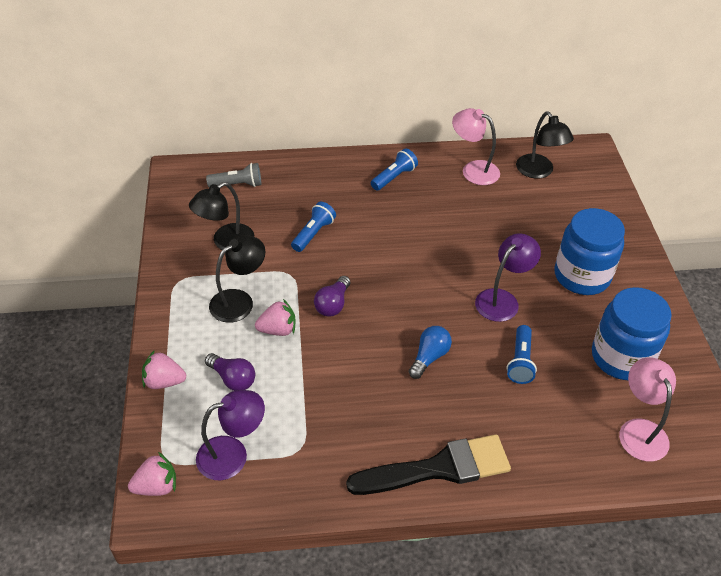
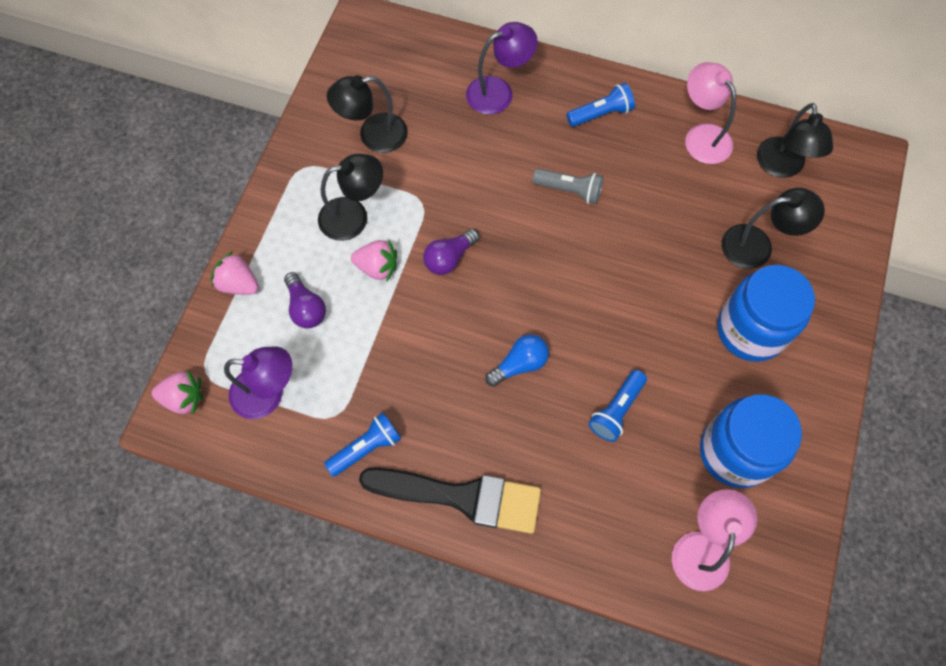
camera: 25 degrees right, 20 degrees up
(237, 185) = (419, 62): grey flashlight -> grey flashlight (569, 190)
(313, 234) = (471, 159): blue flashlight -> blue flashlight (366, 448)
(502, 299) = (639, 325): purple lamp -> purple lamp (499, 92)
(553, 223) = (757, 246): none -> black lamp

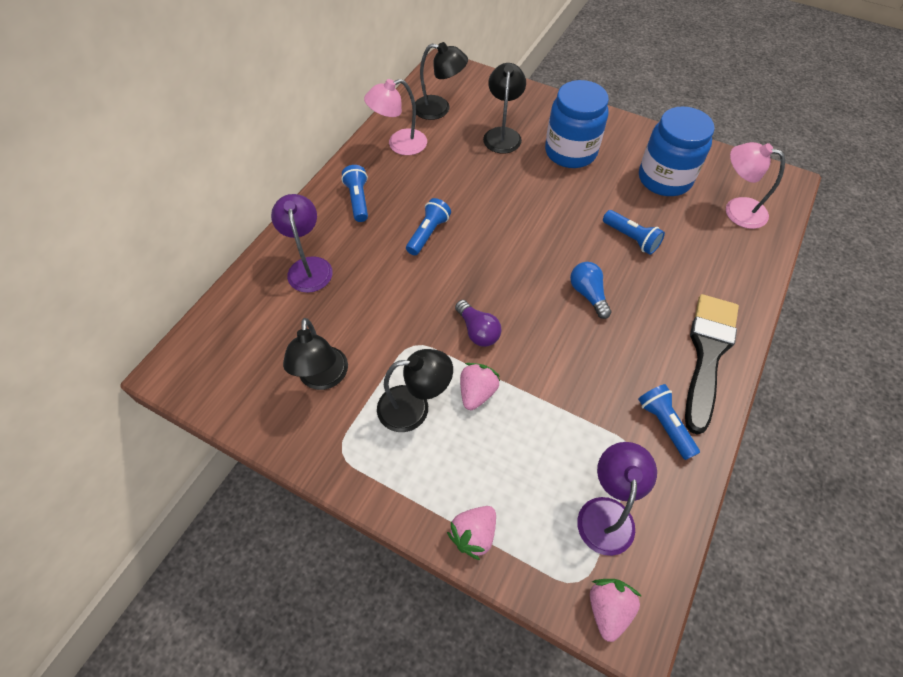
camera: 80 degrees left, 10 degrees down
(306, 308) = (512, 465): purple light bulb -> none
(354, 216) = (414, 407): black lamp -> black lamp turned 90 degrees clockwise
(569, 190) = (428, 233): grey flashlight -> blue flashlight

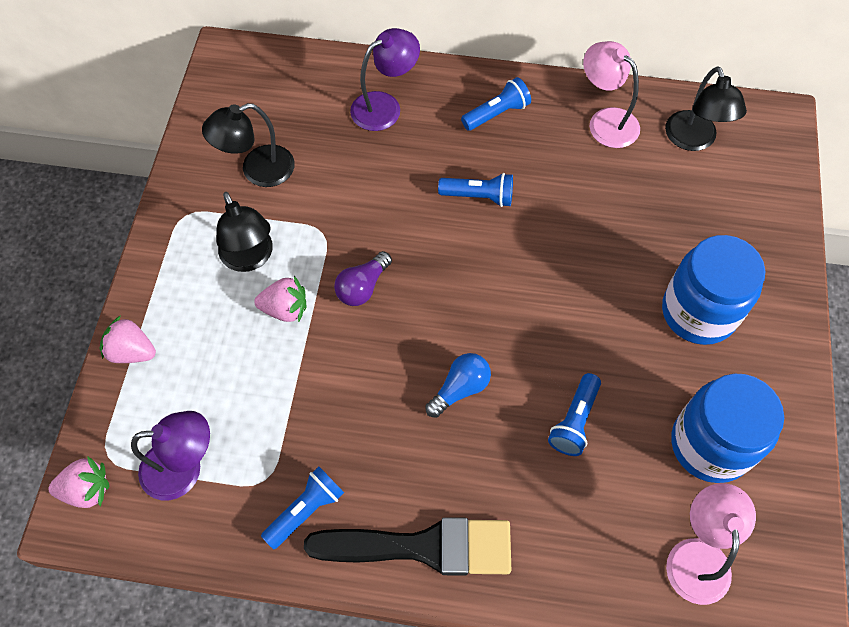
camera: 70 degrees right, 5 degrees up
(502, 134) = (686, 224): black lamp -> none

